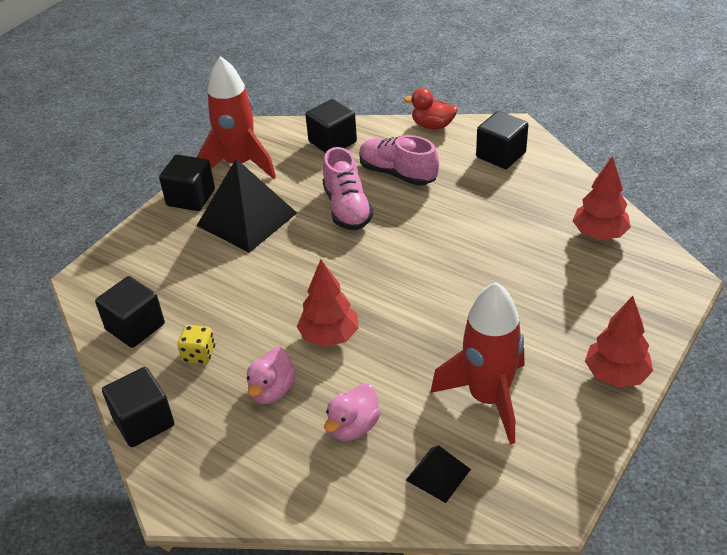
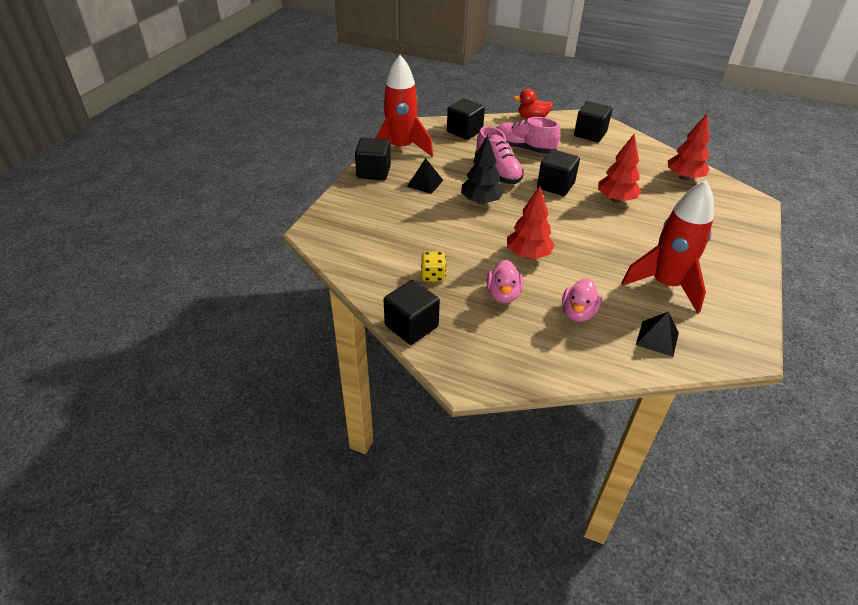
camera: 15 degrees left, 0 degrees up
(135, 327) = (372, 261): black cube -> black cube (555, 186)
(247, 219) = (425, 183): black pyramid -> black pyramid, size x0.50
(305, 251) = (481, 201): none -> black tree
(616, 375) = (744, 262): red tree -> red tree (616, 200)

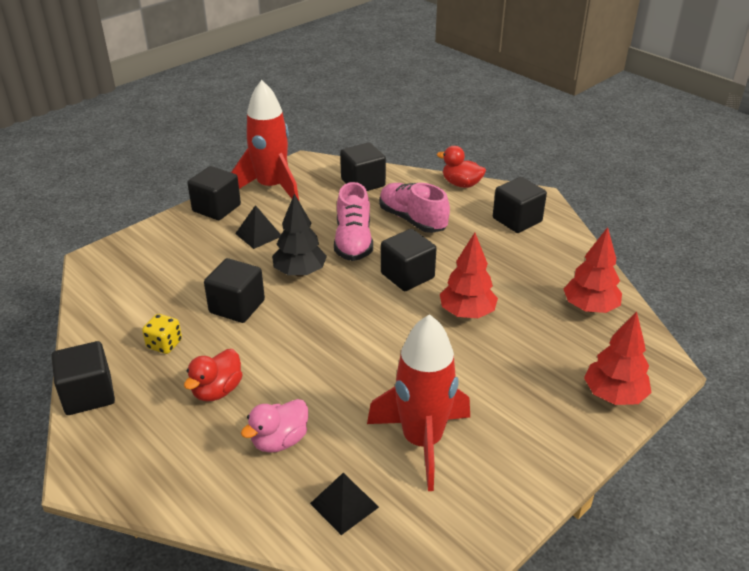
camera: 25 degrees right, 5 degrees down
(459, 235) = (237, 306): none -> black cube
(503, 295) = (217, 390): pink duck -> red duck
(528, 255) = (291, 352): red tree -> red tree (614, 395)

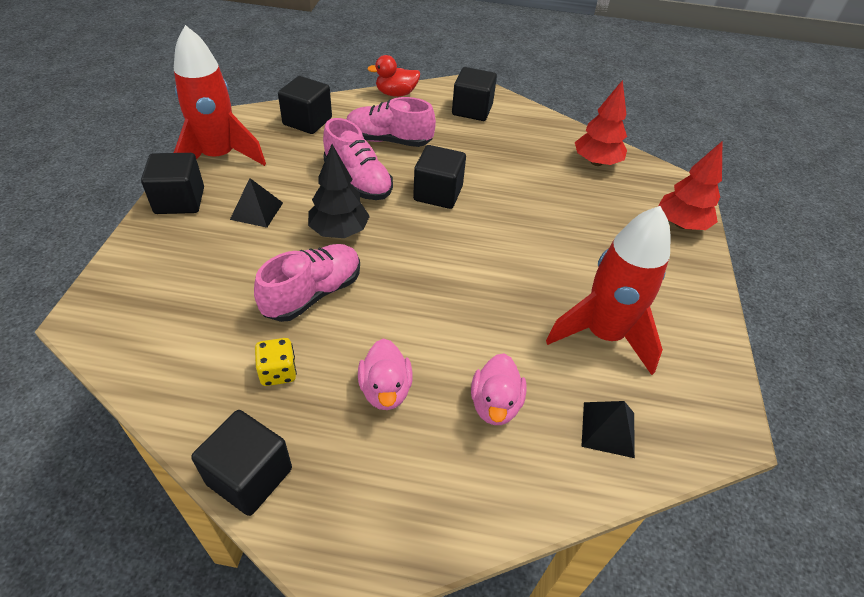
camera: 40 degrees left, 10 degrees up
(217, 390) = (385, 390): red duck -> pink duck
(237, 306) = (313, 294): black cube -> pink shoe
(467, 313) = (518, 206): red tree -> none

